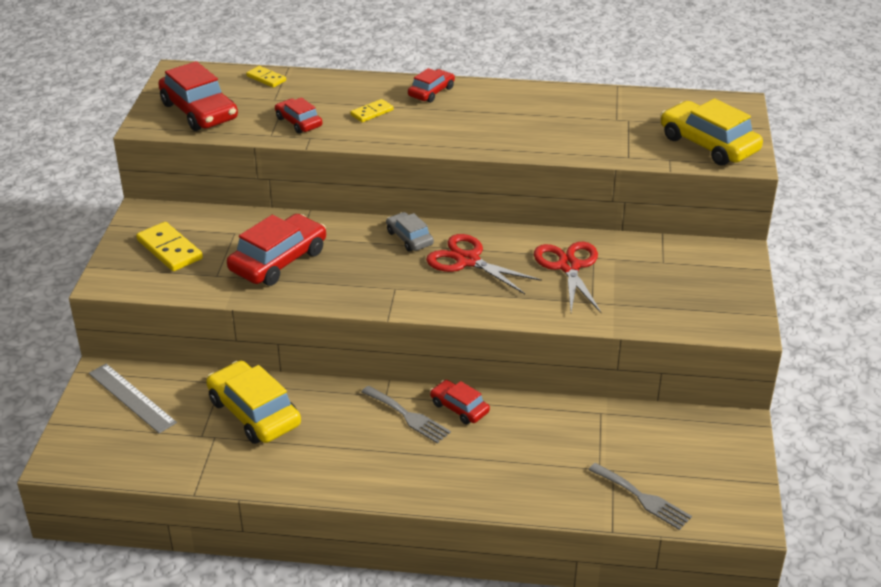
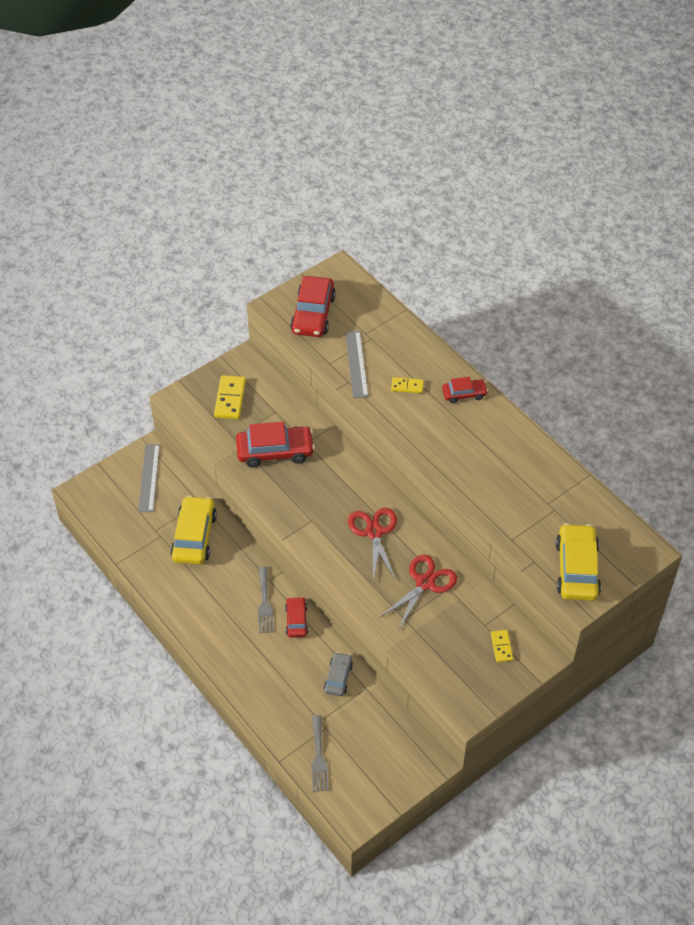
camera: 45 degrees right, 15 degrees up
(266, 78) = (381, 311): yellow domino -> yellow domino (501, 647)
(298, 122) = (356, 364): red car -> grey ruler
(409, 238) = (363, 490): grey car -> grey car (338, 677)

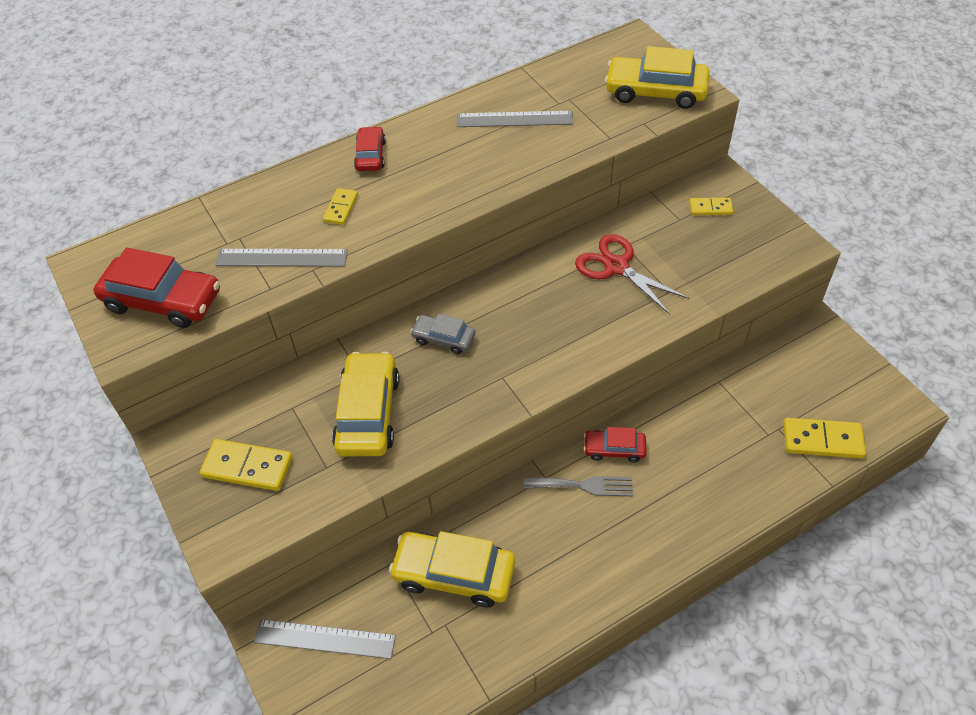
camera: 80 degrees left, 0 degrees up
(275, 451) = (368, 413): red car -> yellow car
(318, 757) = (822, 440): grey fork -> yellow domino
(338, 677) = (703, 409): grey car -> grey car (444, 338)
(374, 532) = (532, 310): red scissors -> none
(522, 476) = (514, 119): none -> grey ruler

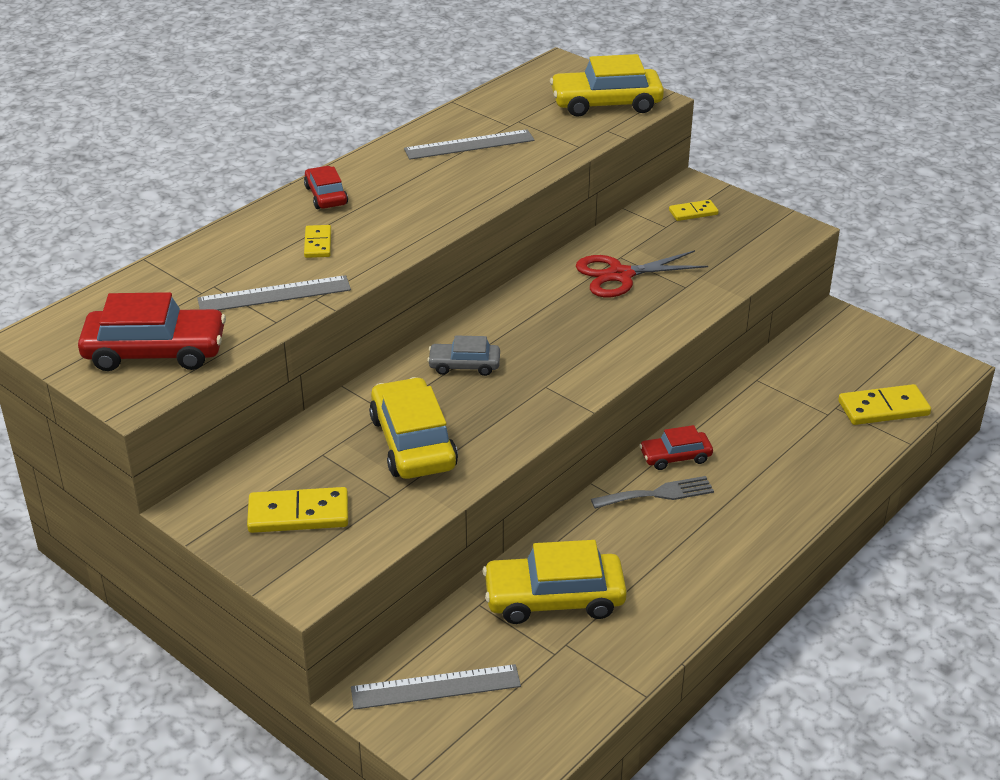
camera: 20 degrees left, 15 degrees down
(617, 267) = (620, 275): red scissors -> red scissors turned 45 degrees counterclockwise

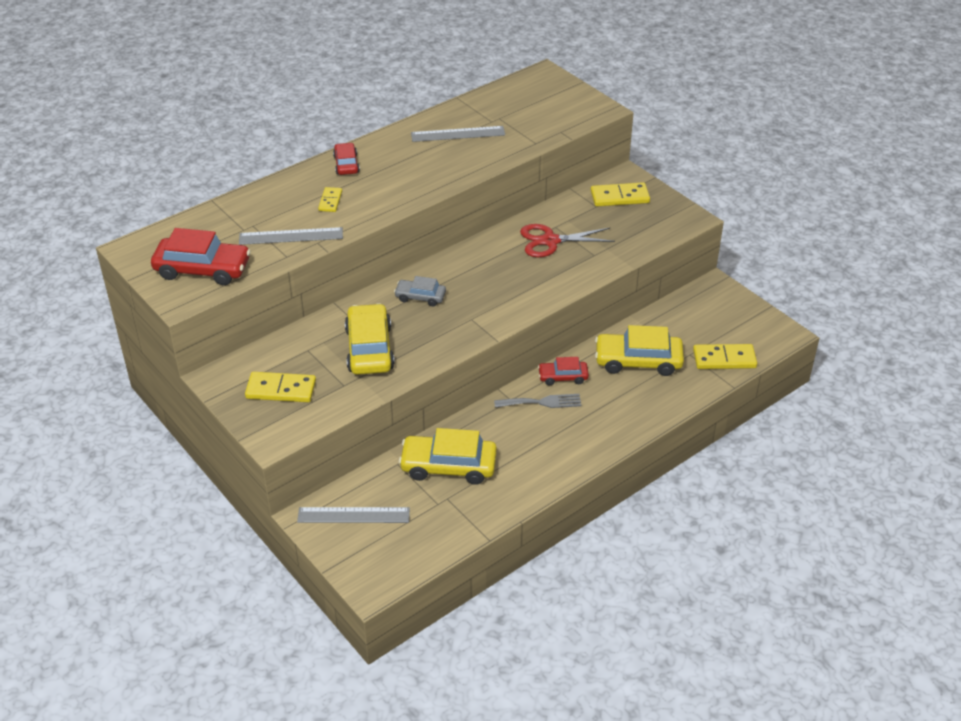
camera: 10 degrees right, 5 degrees up
(606, 103) = (567, 109): yellow car -> yellow car (638, 361)
(693, 212) = (619, 197): yellow domino -> yellow domino, size x1.69

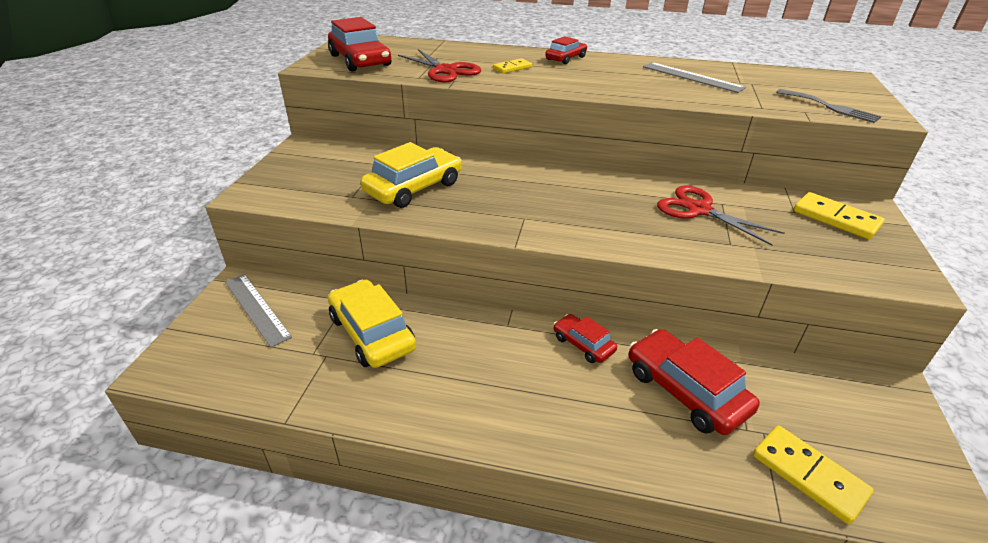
camera: 50 degrees right, 5 degrees down
(281, 390) = (315, 173): yellow domino -> none
(291, 236) = (445, 70): grey ruler -> red scissors
(420, 297) = (513, 181): grey car -> none
(542, 402) = (529, 349): grey fork -> grey fork (830, 107)
(638, 361) = (686, 390): yellow car -> red car

